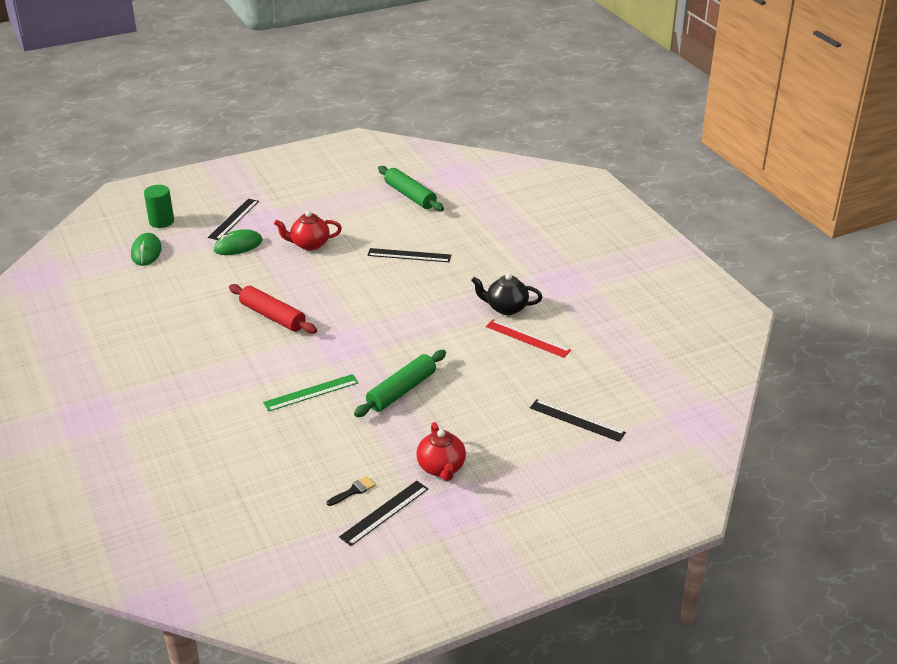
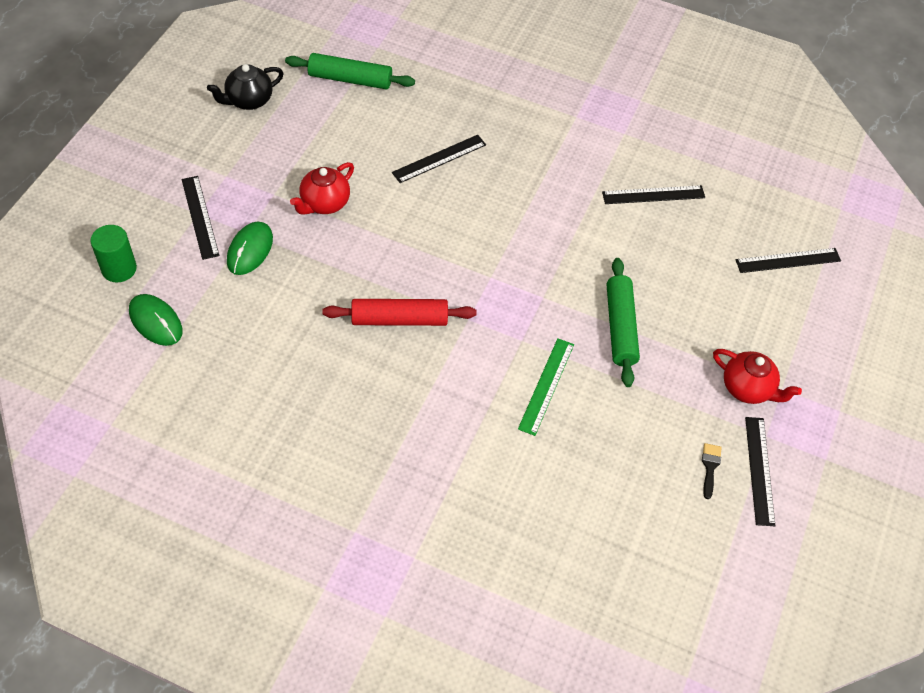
camera: 45 degrees left, 20 degrees up
(506, 308) = (597, 171): black teapot -> black teapot (249, 101)
(527, 338) = (653, 195): red ruler -> black ruler

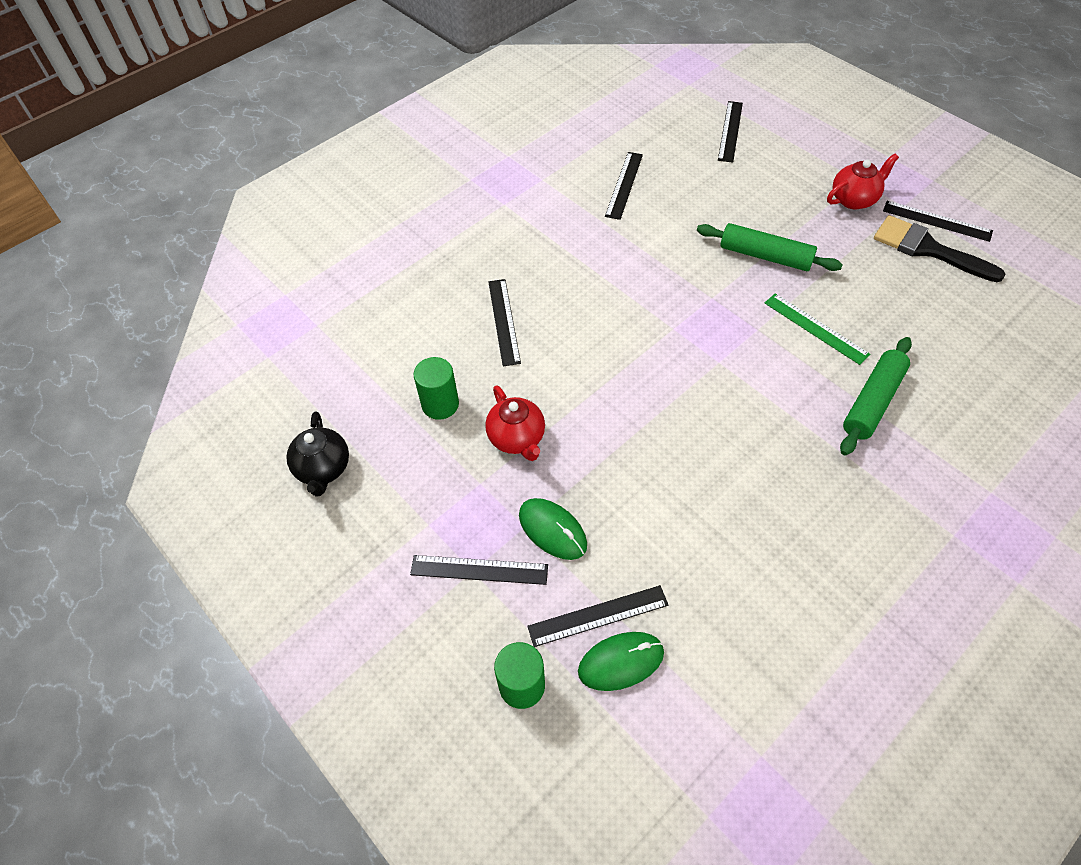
camera: 60 degrees left, 0 degrees up
(188, 298) = (598, 615): none -> black ruler
(335, 146) = (440, 404): none -> green cylinder
(350, 79) = (349, 363): green rolling pin -> green rolling pin (872, 401)
(399, 319) = (700, 417): red rolling pin -> none
(710, 467) = (928, 249): black brush -> black brush, size x2.33

